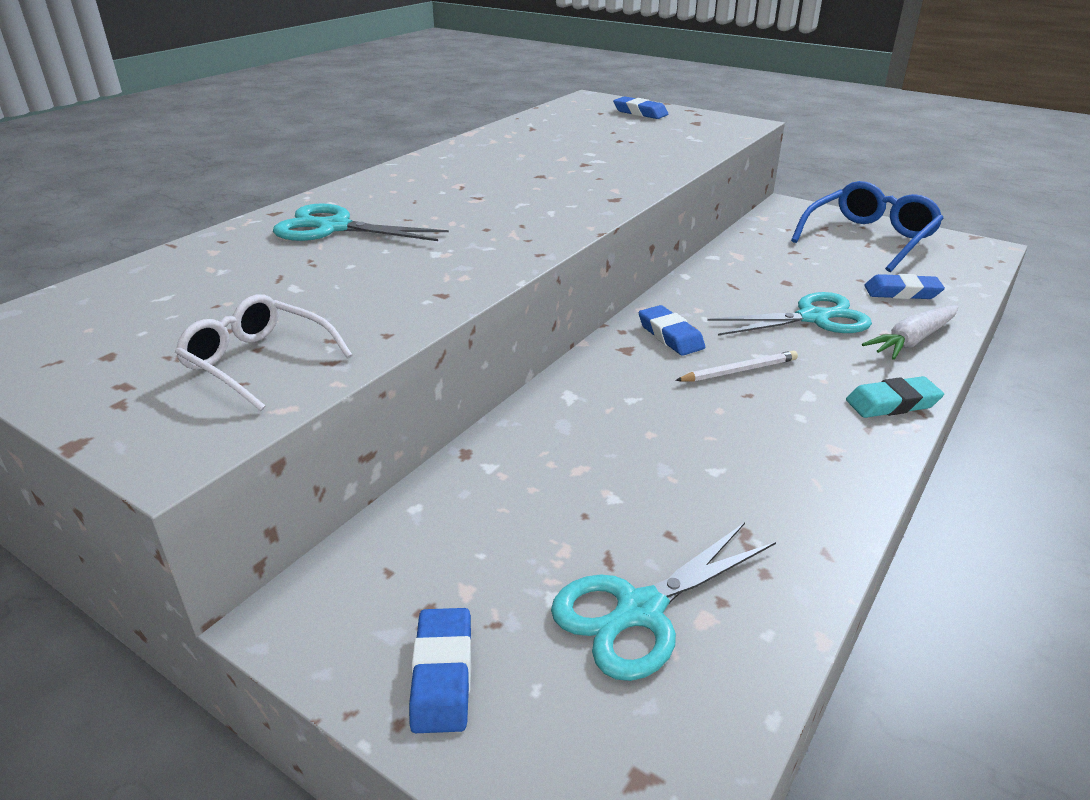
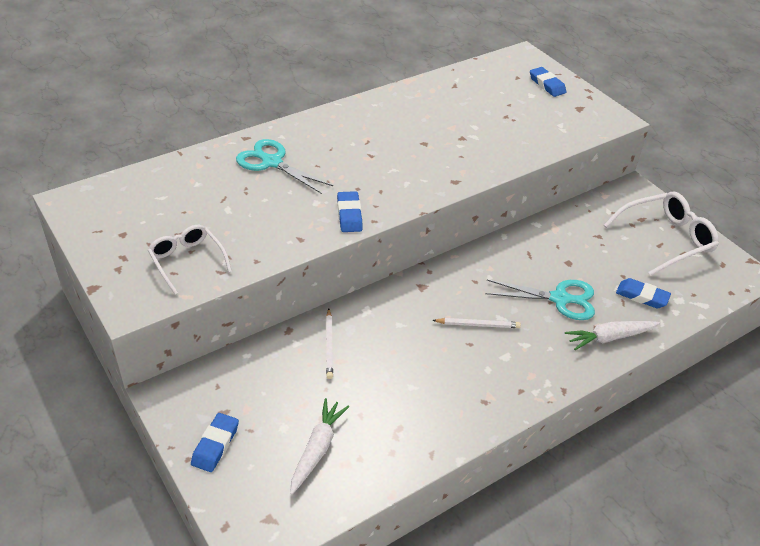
camera: 20 degrees right, 10 degrees up
(545, 454) = (329, 345): none -> white pencil
(638, 612) = (317, 449): turquoise scissors -> white carrot
(670, 335) = (456, 284): blue eraser -> blue eraser (349, 215)
(868, 239) = (665, 239): blue glasses -> white glasses
(892, 403) = (551, 379): turquoise eraser -> none

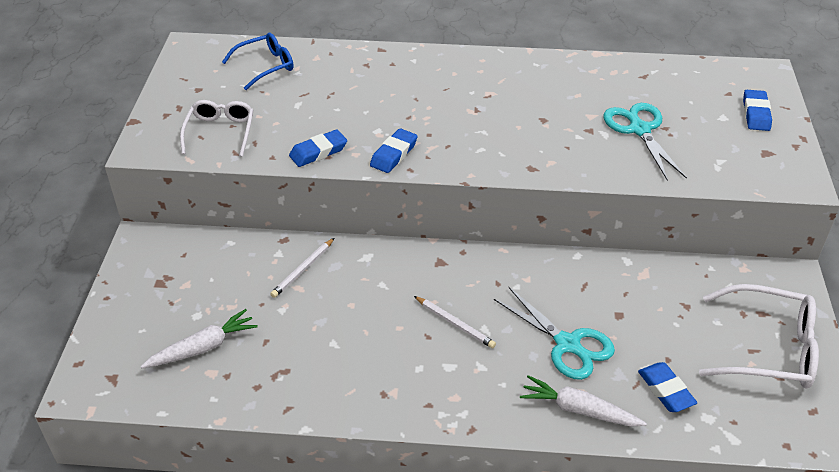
camera: 40 degrees right, 0 degrees up
(162, 190) = (265, 66): none -> blue glasses
(215, 445) = (135, 299): blue eraser -> blue eraser (318, 152)
(271, 162) = (378, 79): turquoise scissors -> turquoise scissors (639, 129)

